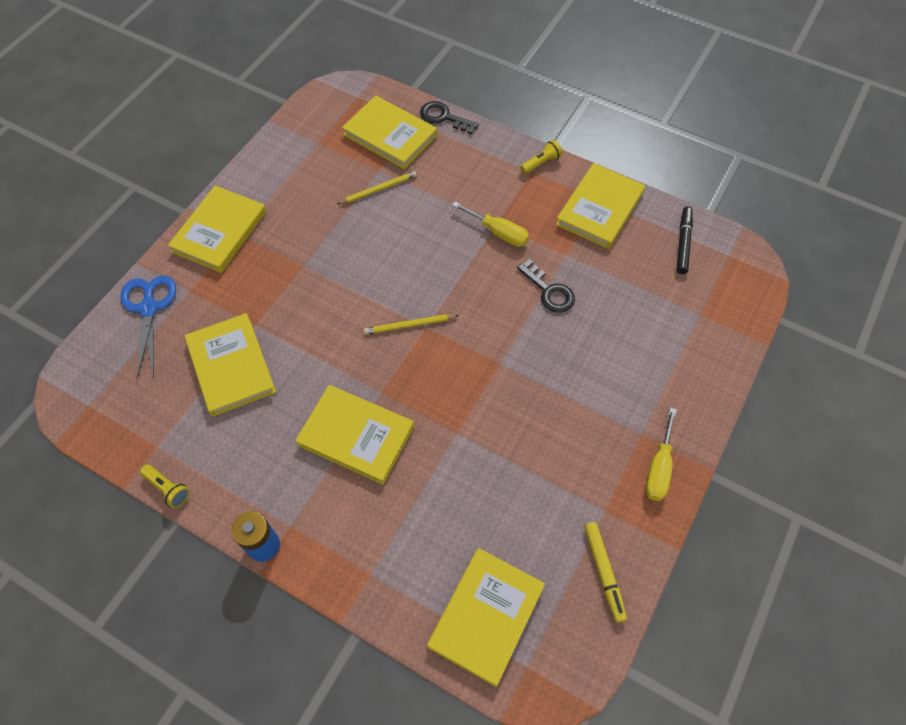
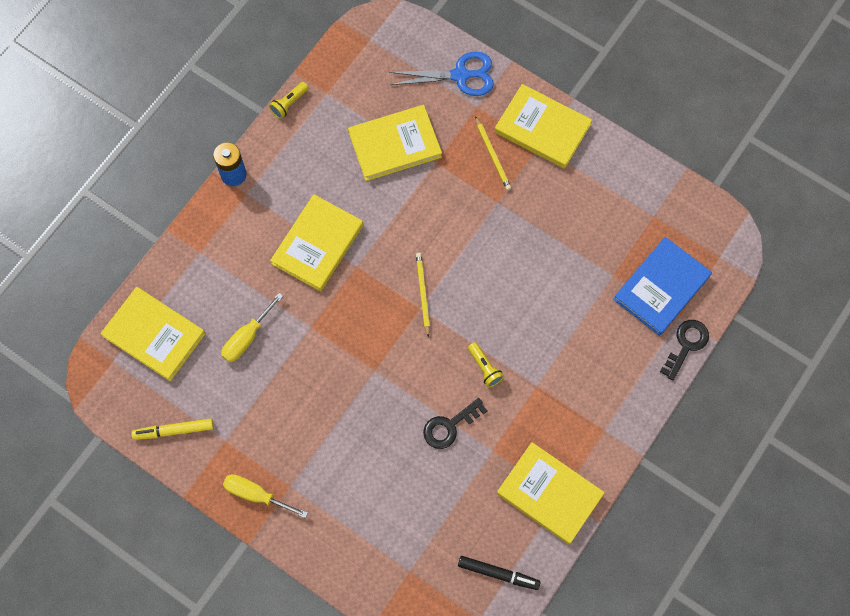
camera: 95 degrees right, 10 degrees up
(378, 189) = (587, 273): yellow pencil -> yellow pencil (492, 155)
(390, 135) = (661, 287): yellow book -> blue book
(498, 232) = (524, 386): yellow screwdriver -> yellow screwdriver (247, 337)
(541, 163) = (616, 441): yellow flashlight -> yellow flashlight (484, 367)

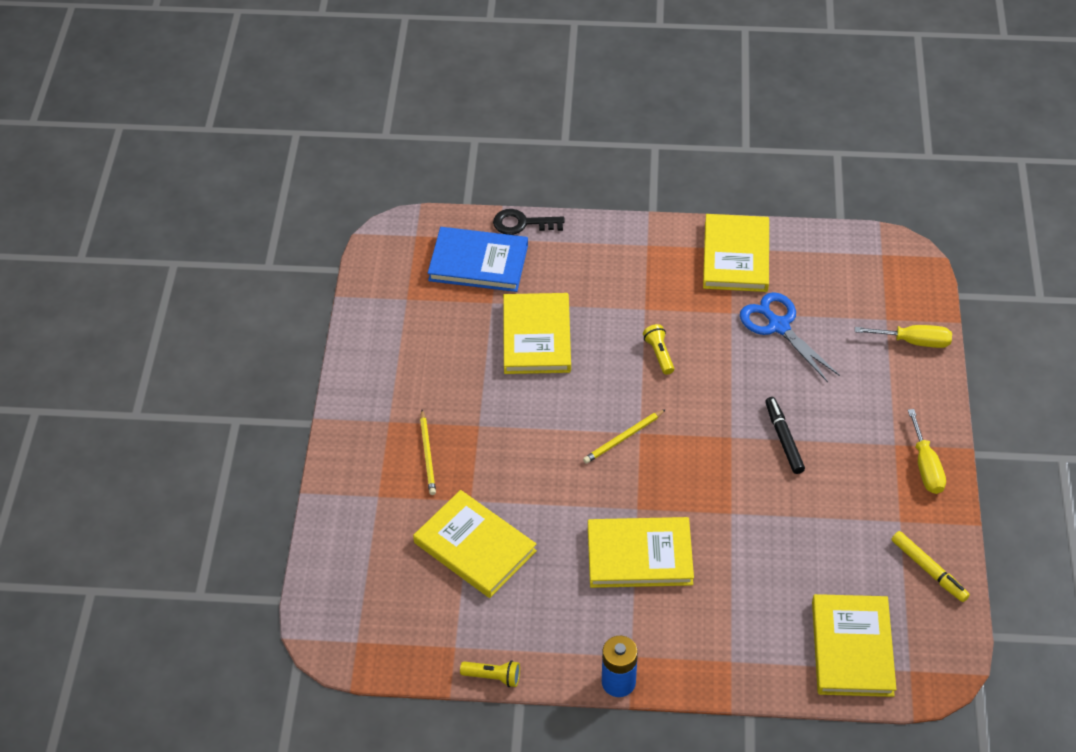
camera: 120 degrees left, 20 degrees down
(247, 337) = (786, 562): yellow screwdriver -> yellow screwdriver (914, 341)
(449, 426) = (736, 353): black key -> none
(460, 76) = (349, 529): blue scissors -> blue scissors (778, 326)
(484, 367) = (659, 354): yellow flashlight -> yellow flashlight turned 45 degrees counterclockwise
(492, 155) = (428, 454): yellow pencil -> yellow pencil turned 135 degrees clockwise
(498, 573) = (833, 259): black marker -> black marker (783, 439)
(542, 128) = (367, 427): yellow book -> yellow book (536, 337)

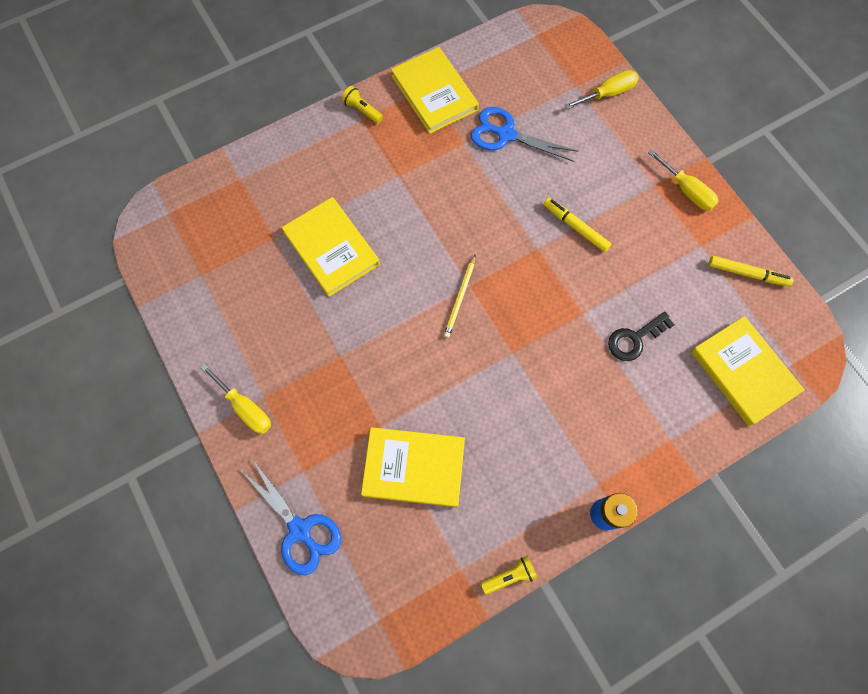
camera: 35 degrees left, 20 degrees up
(342, 537) = (300, 530): none -> blue scissors
(367, 421) = (245, 408): none -> yellow screwdriver
(428, 454) = (317, 408): yellow pencil -> none
(478, 263) = (238, 209): blue book -> none
(522, 223) = (250, 154): black key -> black key (634, 339)
(639, 556) = (543, 393): yellow book -> none
(659, 354) = (436, 209): yellow flashlight -> yellow flashlight (362, 110)
(783, 439) = (575, 227): black marker -> yellow marker

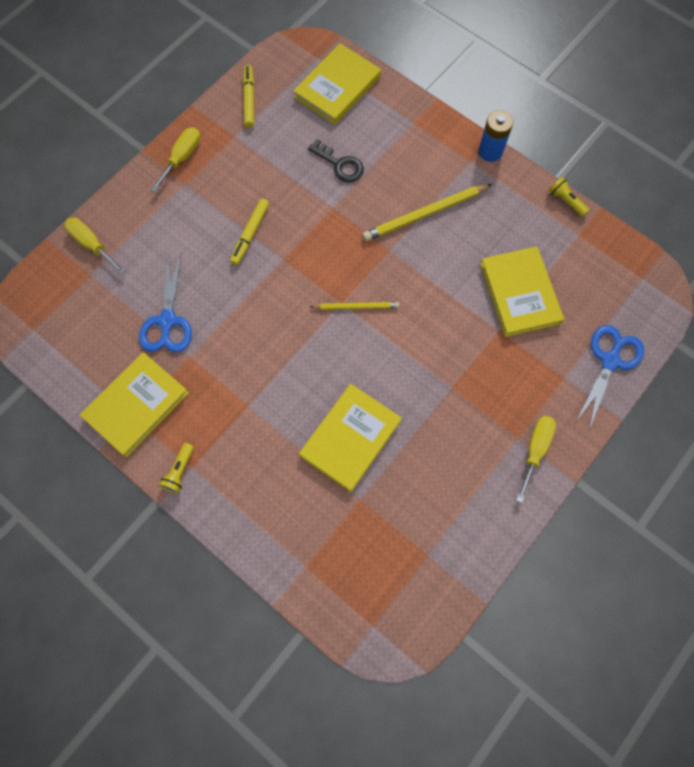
camera: 110 degrees left, 0 degrees up
(544, 405) = (425, 214): none -> yellow pencil

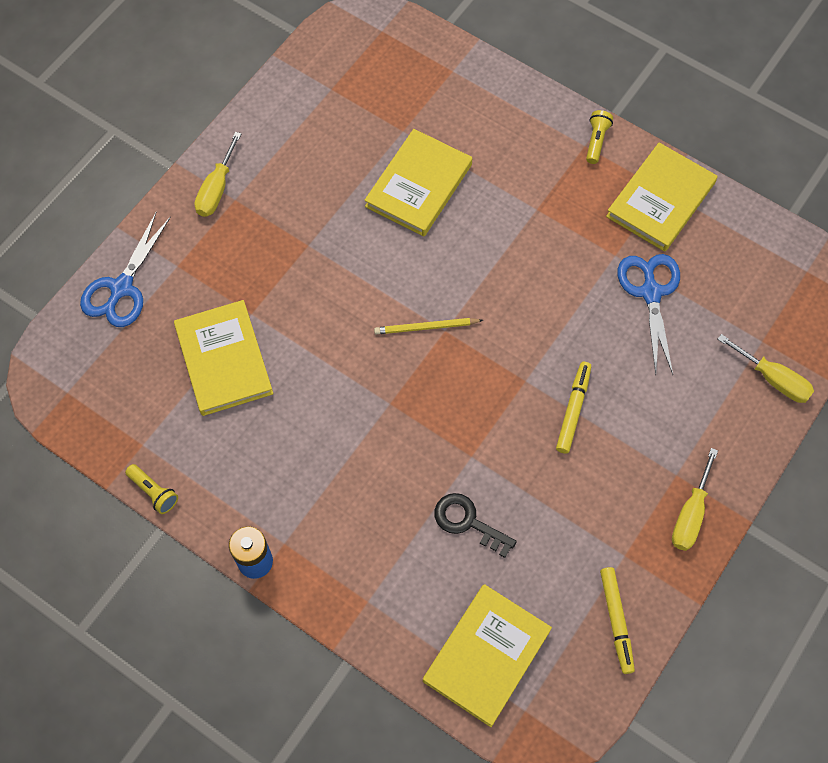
camera: 175 degrees right, 5 degrees down
(425, 214) = (346, 456): yellow pencil -> none

